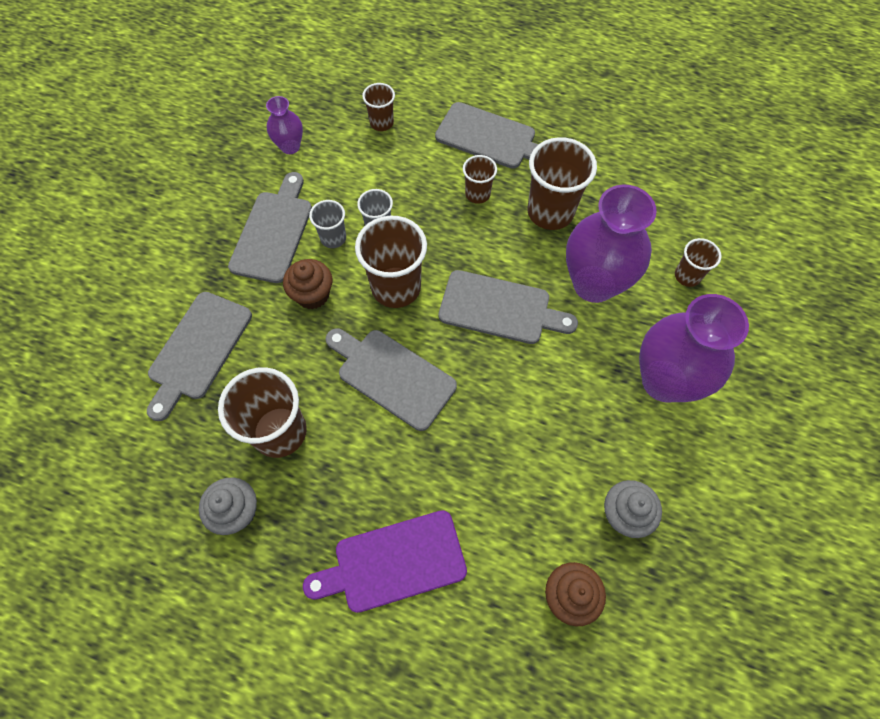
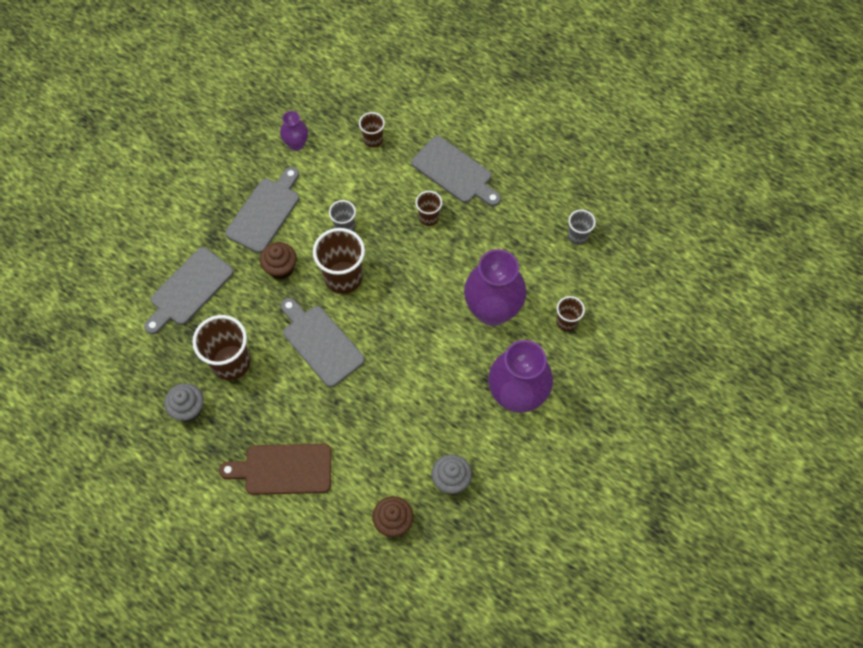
camera: 15 degrees right, 0 degrees up
(333, 238) = (308, 227): grey cup -> grey cup (577, 236)
(394, 562) = (283, 469): purple cutting board -> brown cutting board
(500, 309) = (415, 312): grey cutting board -> none
(550, 212) = (480, 246): brown cup -> none

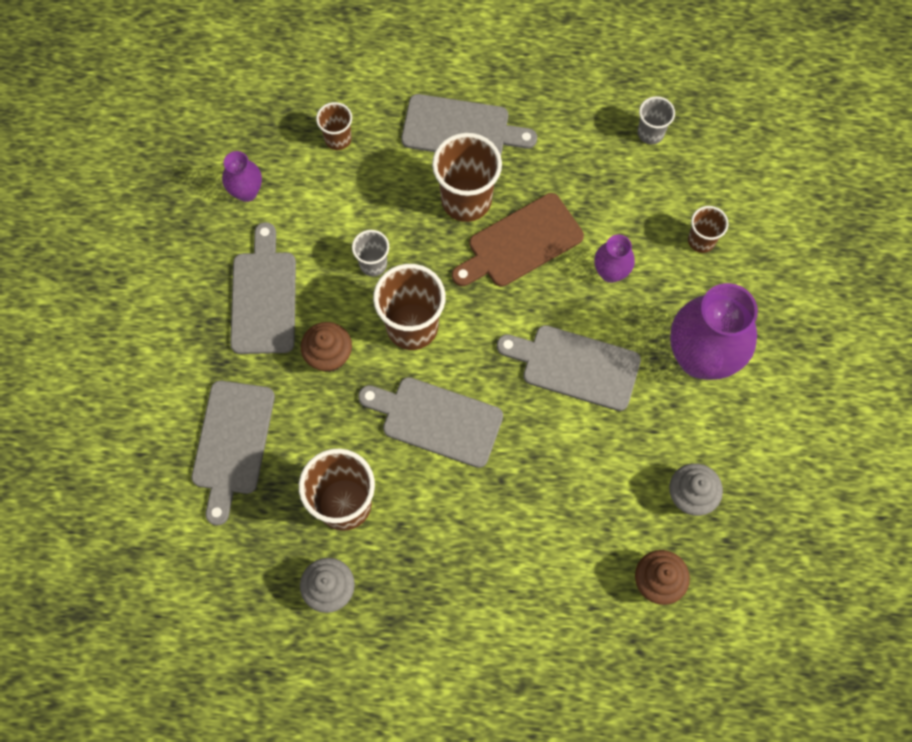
camera: 30 degrees left, 5 degrees up
(283, 469) = (491, 595): brown cutting board -> brown cutting board (520, 243)
(429, 217) = (466, 200): brown cup -> brown cup, size x1.84
(430, 357) = (575, 366): none -> grey cutting board
(492, 310) = (610, 272): purple vase -> purple vase, size x0.49

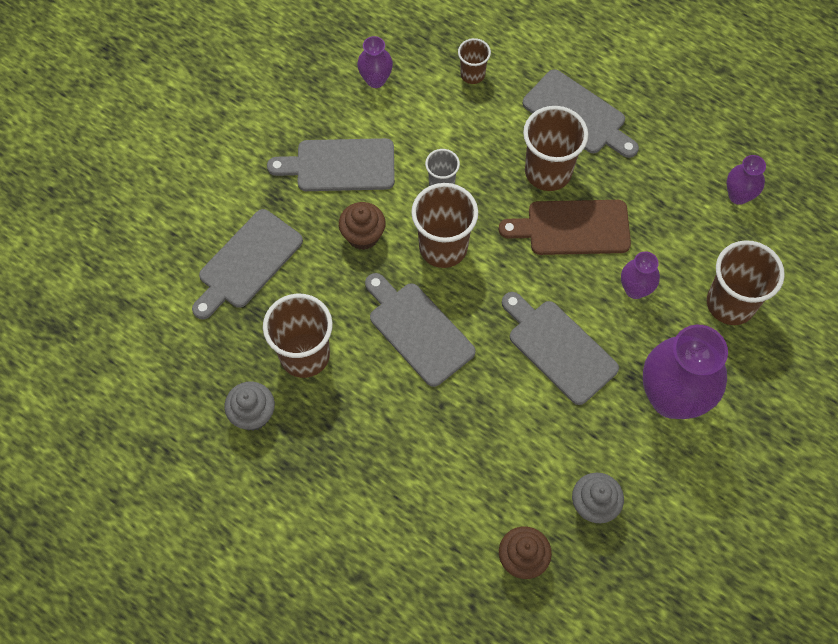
camera: 30 degrees right, 5 degrees down
(264, 297) = (340, 165): grey cutting board -> grey cutting board turned 120 degrees counterclockwise
(650, 133) = (738, 195): grey cup -> purple vase
(701, 240) = (730, 303): brown cup -> brown cup, size x1.84

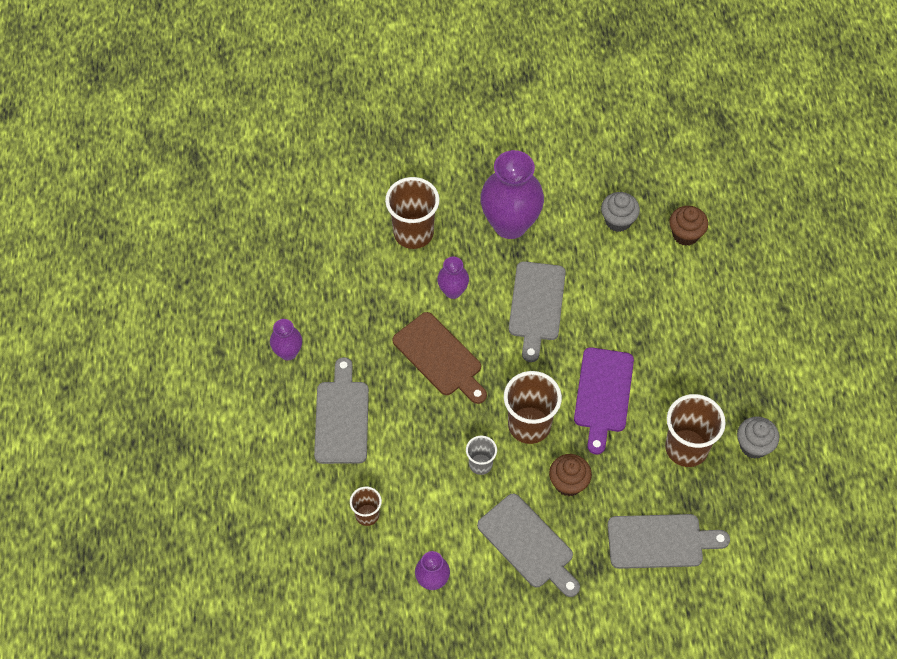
camera: 130 degrees left, 5 degrees down
(418, 330) = (603, 394): grey cutting board -> purple cutting board
(548, 172) = (408, 403): brown cup -> none
(738, 195) = (323, 277): purple vase -> purple vase (288, 352)

